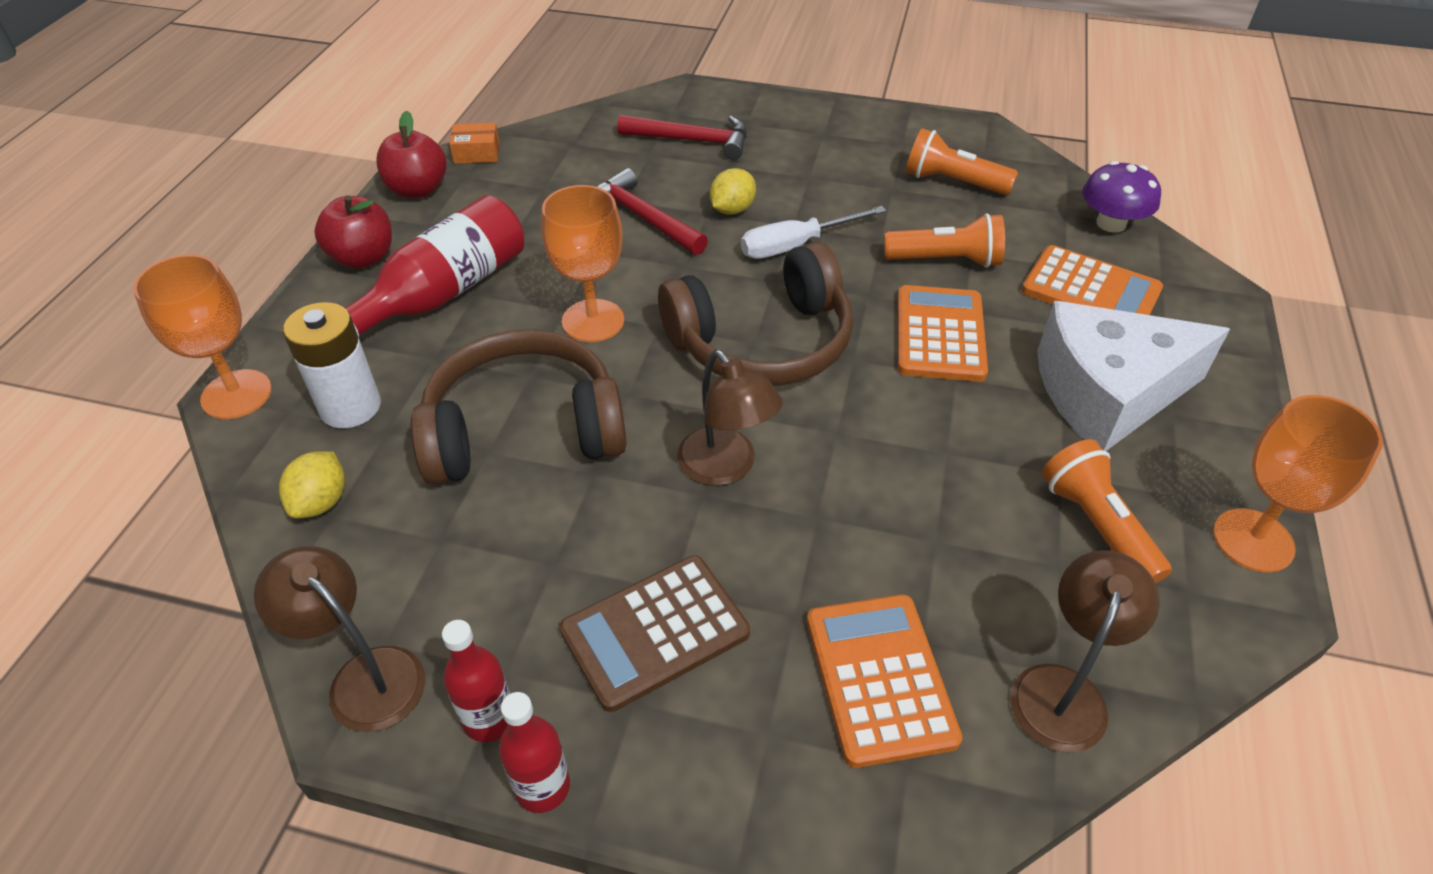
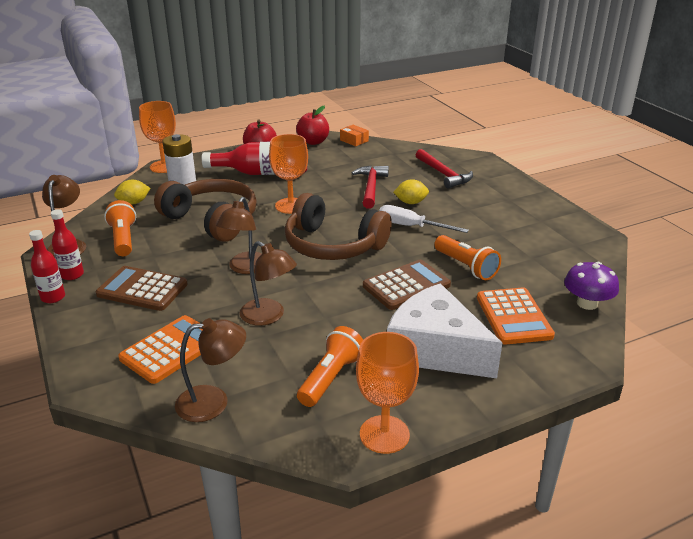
camera: 50 degrees right, 15 degrees down
(889, 511) = (269, 316): none -> brown lamp
(940, 334) = (406, 286): orange calculator -> brown calculator
(953, 182) = (534, 245): orange flashlight -> orange flashlight (123, 239)

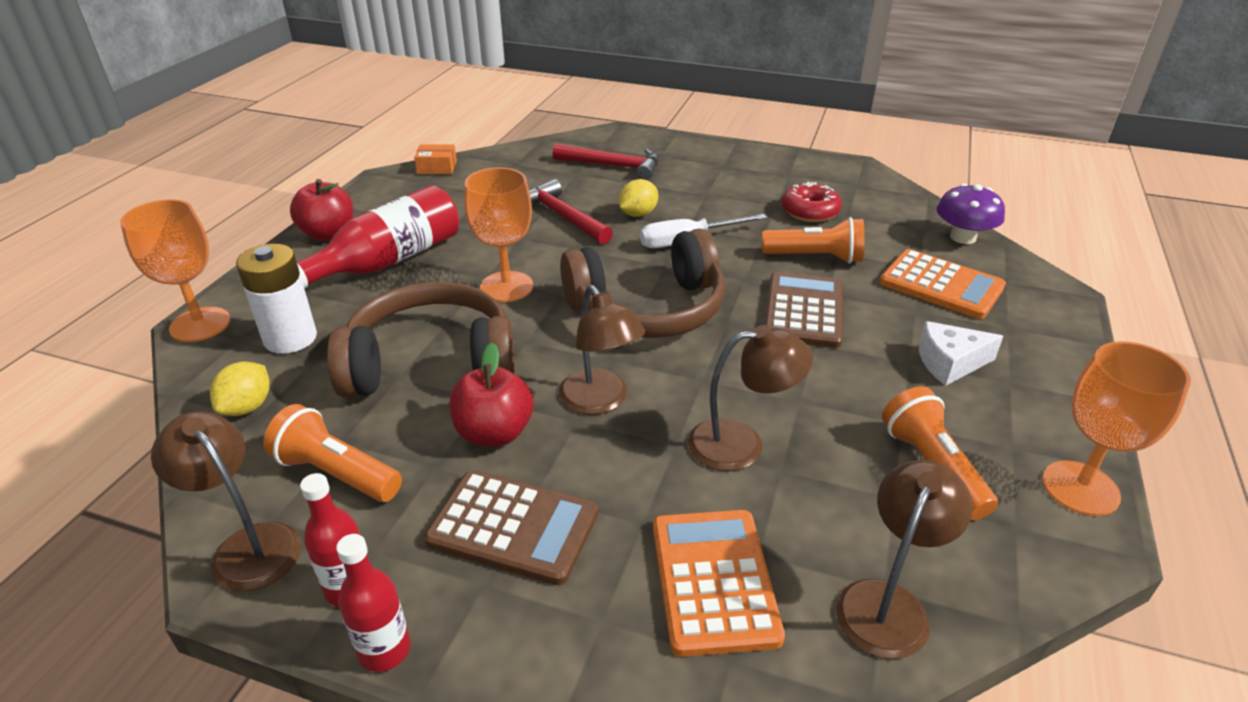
camera: 45 degrees left, 5 degrees up
(142, 289) = (513, 527): brown calculator -> brown calculator turned 135 degrees counterclockwise
(313, 142) = (384, 190): red apple -> red apple (494, 433)
(435, 349) = (949, 363): white cheese -> white cheese, size x0.50
(512, 244) = (810, 211): none -> red donut

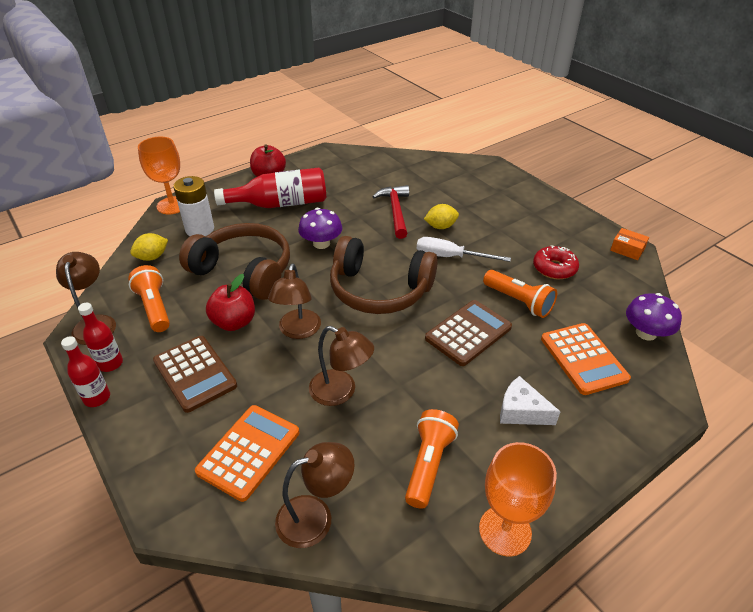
camera: 35 degrees right, 5 degrees up
(437, 167) = (361, 153): orange box -> orange box (627, 249)
(506, 287) = (321, 243): orange goblet -> purple mushroom
(613, 166) = (462, 188): red hammer -> none

